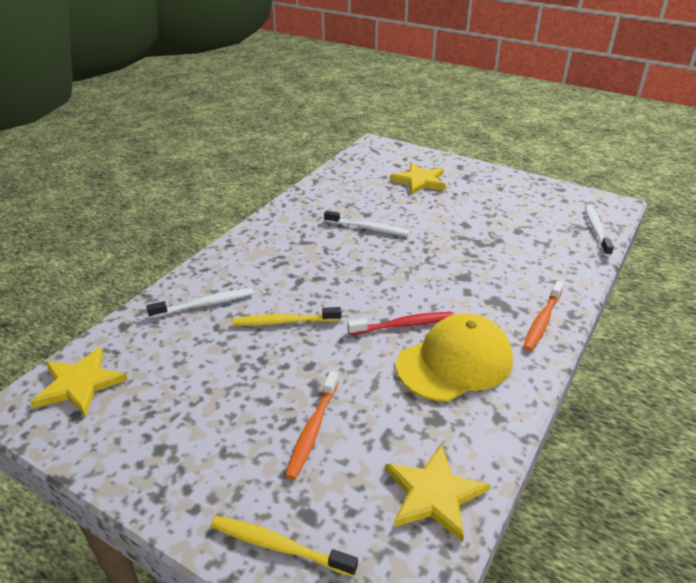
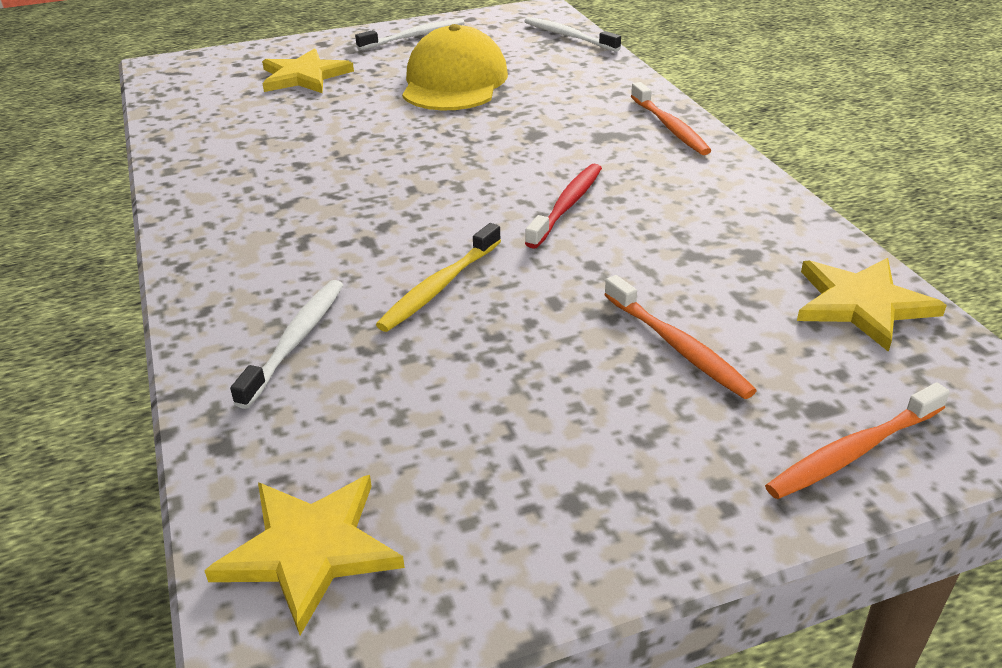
camera: 50 degrees left, 0 degrees up
(279, 546) = (853, 452): yellow toothbrush -> orange toothbrush
(368, 228) = (341, 148): white toothbrush -> white toothbrush (414, 36)
(455, 362) = (672, 203): yellow cap -> yellow cap (454, 82)

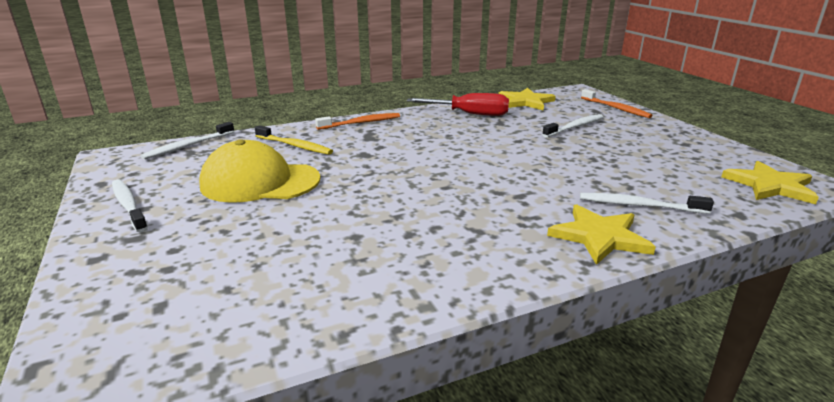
camera: 95 degrees left, 10 degrees down
(304, 76) = (200, 256): yellow star -> yellow star (599, 237)
(439, 286) = (559, 172): yellow toothbrush -> yellow toothbrush (294, 146)
(567, 205) = (460, 145): red toothbrush -> none
(677, 346) = (575, 127): orange toothbrush -> white toothbrush
(742, 224) = (469, 114): none -> red screwdriver

